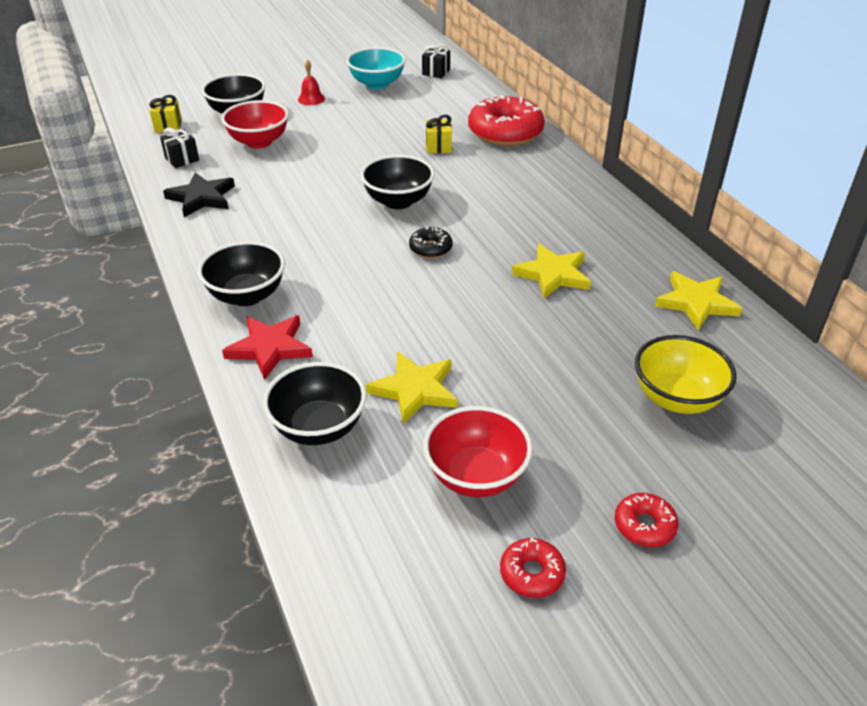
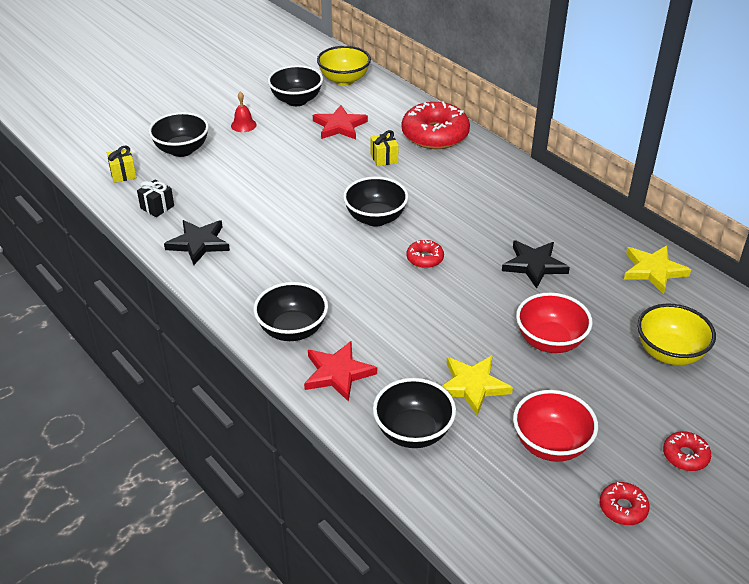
camera: 15 degrees left, 0 degrees up
(259, 142) = (219, 178): red bowl -> red bowl (550, 341)
(377, 84) = (296, 100): turquoise bowl -> black bowl
(408, 112) = (339, 126): none -> red star
(430, 248) = (425, 258): black donut -> red donut
(436, 72) = (344, 80): black gift -> yellow bowl
(552, 274) = (534, 265): yellow star -> black star

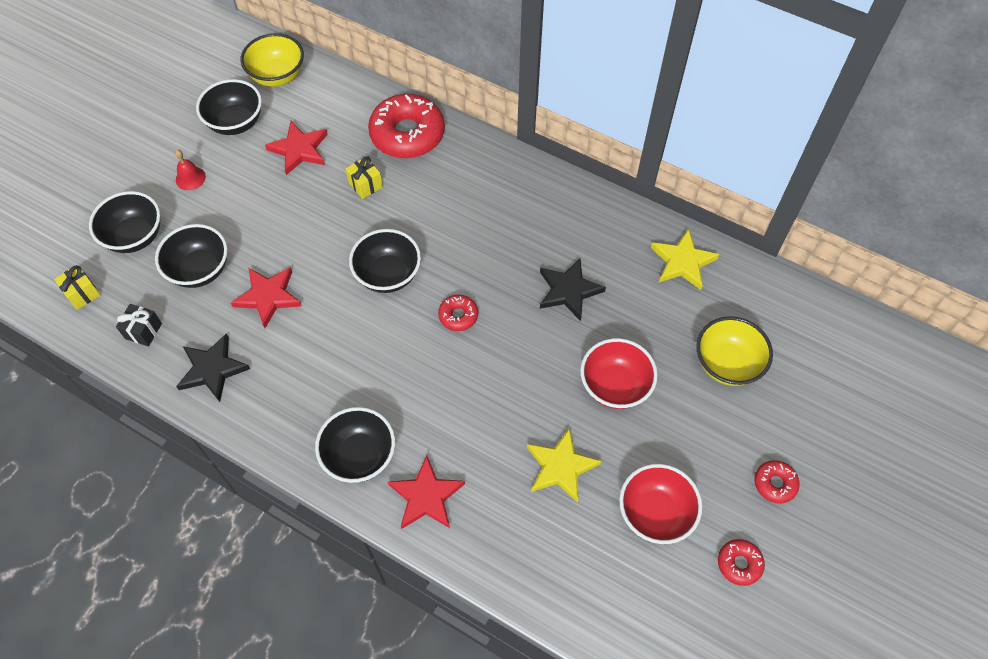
camera: 20 degrees left, 20 degrees up
(268, 209) = (268, 297): none -> red star
(413, 432) = (525, 544): black bowl -> black bowl (200, 270)

